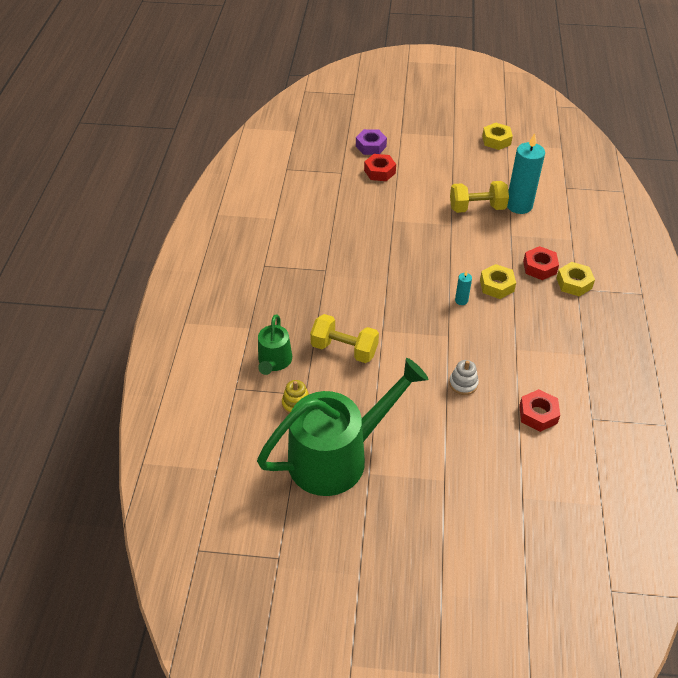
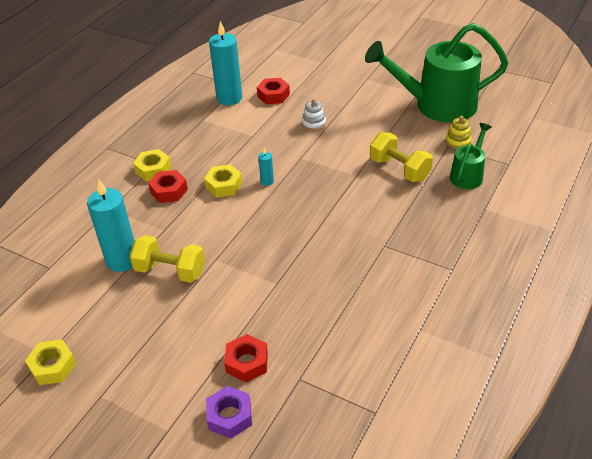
camera: 155 degrees left, 5 degrees down
(584, 394) = (229, 98): none -> turquoise candle

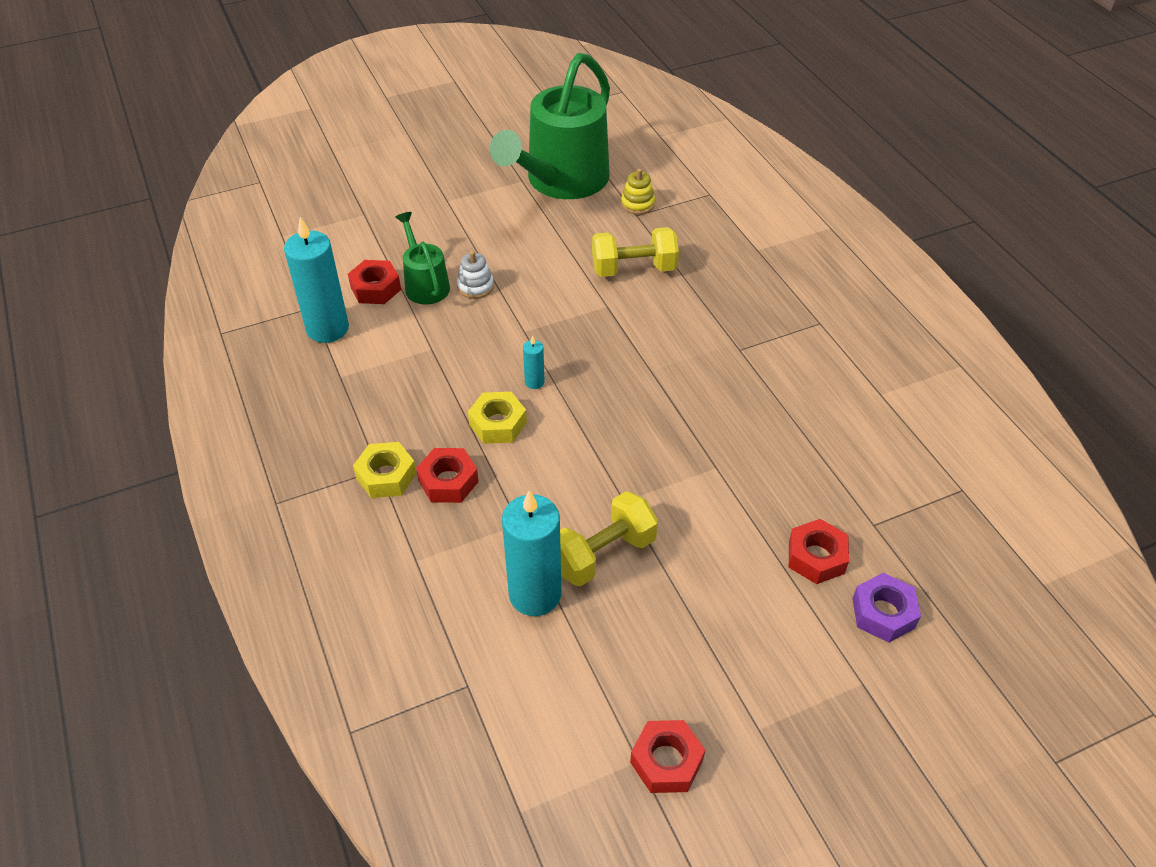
camera: 55 degrees left, 5 degrees up
(53, 366) = (666, 761): yellow nut -> red nut
(468, 175) = (696, 229): green watering can -> green watering can (425, 284)

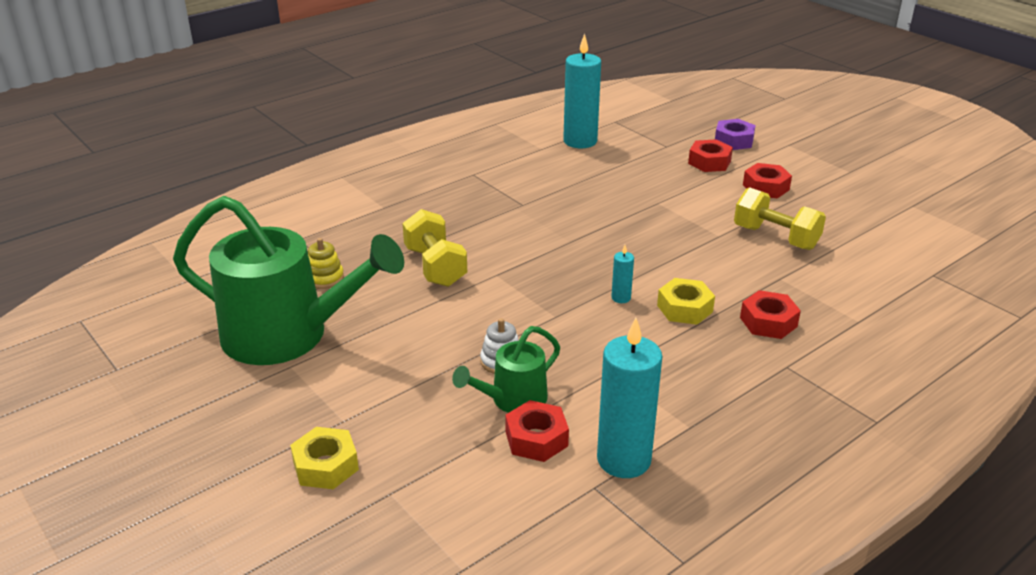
camera: 105 degrees left, 15 degrees down
(386, 476) = (790, 359): yellow nut -> yellow nut (325, 466)
(535, 594) = (836, 260): turquoise candle -> turquoise candle (580, 141)
(666, 761) = (902, 196): red nut -> red nut (766, 187)

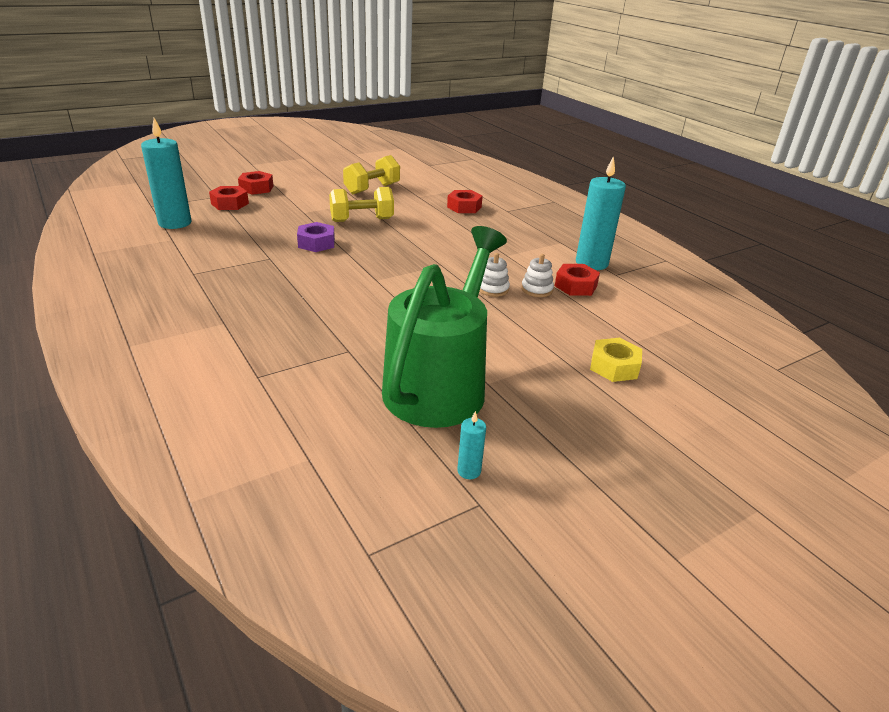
camera: 85 degrees left, 0 degrees up
(325, 278) = (347, 361): yellow stacking toy -> none
(435, 267) = (353, 304): yellow dumbbell -> yellow dumbbell (362, 220)
(512, 400) = (537, 289): green watering can -> white stacking toy
(621, 298) = (425, 241): turquoise candle -> turquoise candle (469, 471)
(684, 308) = (444, 225): yellow nut -> none
(733, 141) = (230, 176): purple nut -> purple nut (316, 243)
(766, 187) = (306, 180): red nut -> red nut (230, 203)

